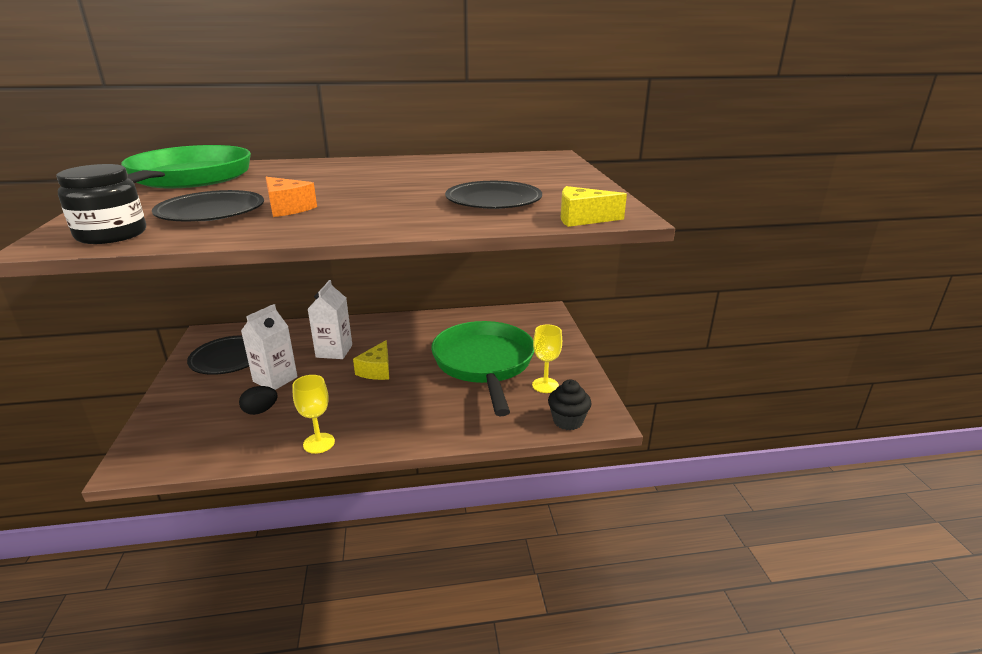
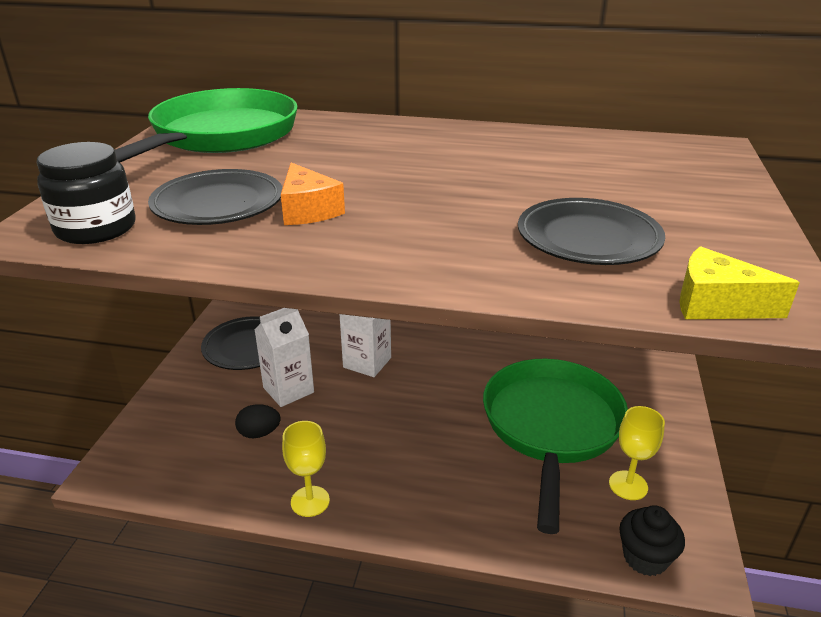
camera: 20 degrees right, 5 degrees up
(377, 370) = (410, 404): yellow cheese -> none

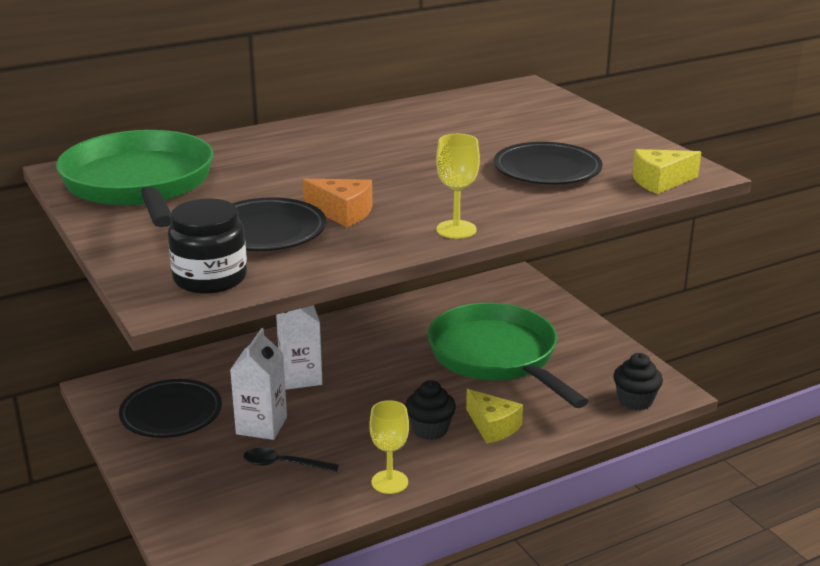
camera: 40 degrees left, 5 degrees down
(259, 433) = (283, 464): black egg -> black spoon
(405, 469) = (430, 429): none -> black cupcake
(462, 499) = (492, 426): none -> yellow cheese
(628, 485) = (583, 368): yellow goblet -> yellow goblet (456, 229)

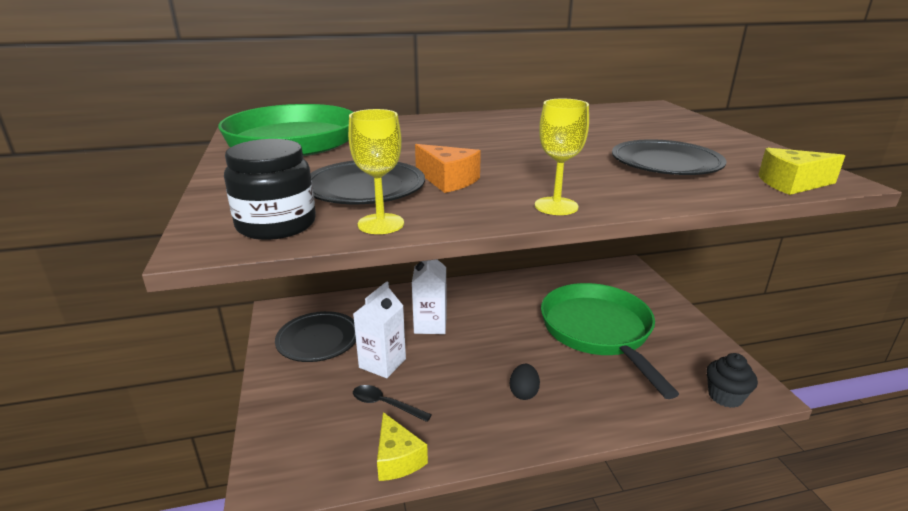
camera: 15 degrees right, 0 degrees up
(389, 482) = (471, 442): yellow goblet -> yellow goblet (381, 224)
(430, 429) = (523, 392): black cupcake -> black egg
(492, 426) = (582, 400): yellow cheese -> yellow cheese (397, 458)

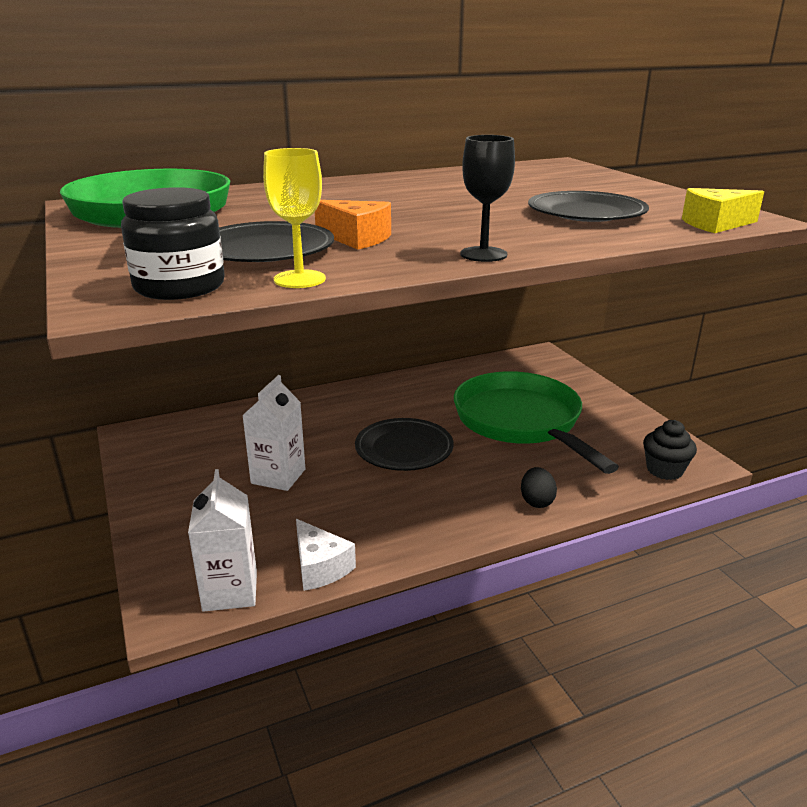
camera: 10 degrees left, 0 degrees up
(318, 340) = (192, 460): black plate -> black plate (404, 449)
(385, 404) = (292, 516): black spoon -> none
(397, 458) = (320, 567): yellow cheese -> white cheese
(430, 325) = (326, 432): white carton -> white carton (230, 591)
(523, 392) = (449, 489): black egg -> black egg (536, 501)
(556, 206) = (483, 254): yellow goblet -> black goblet

